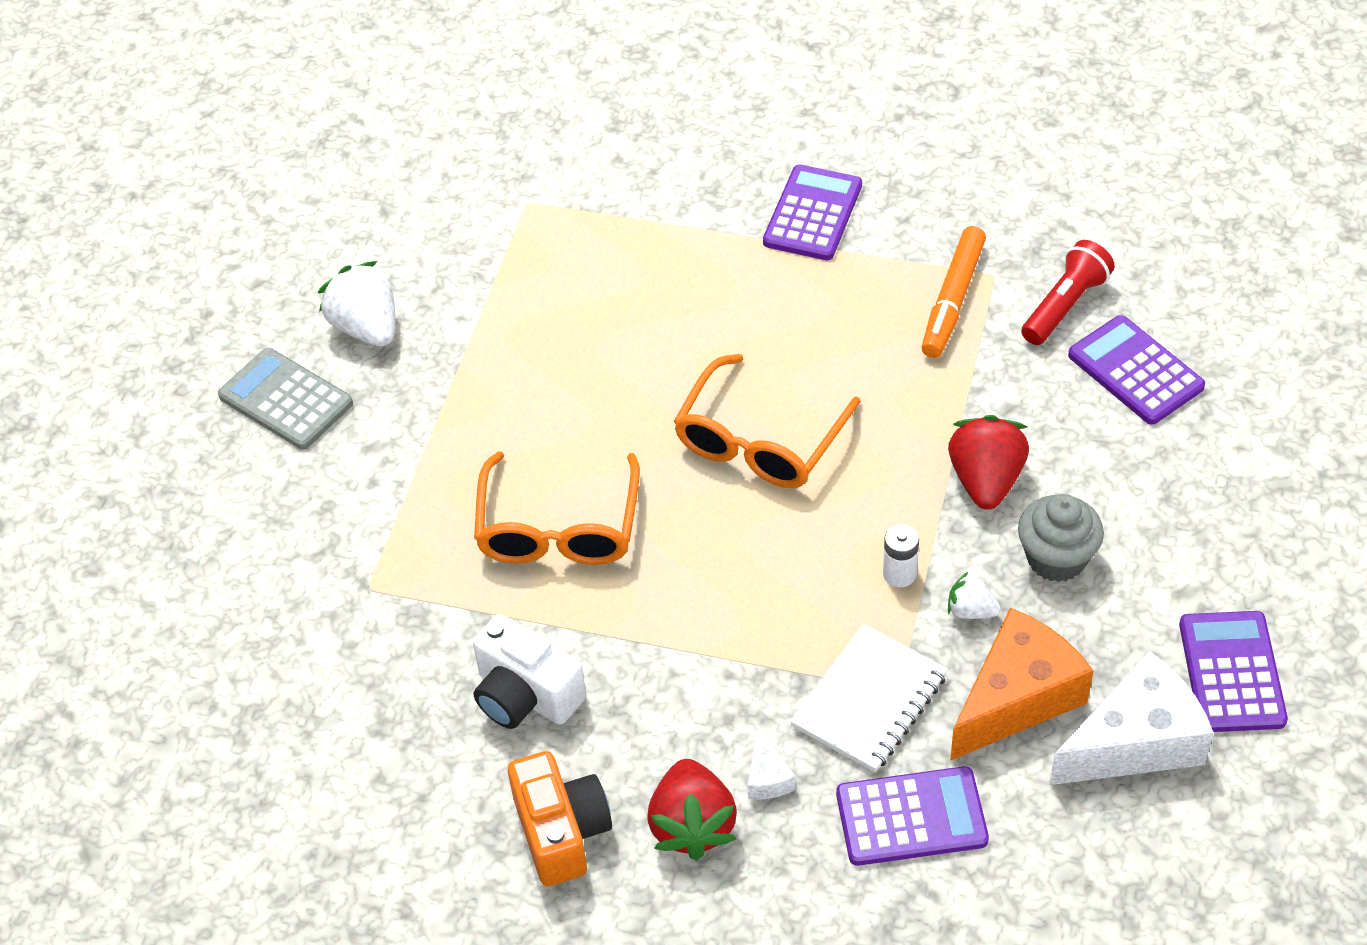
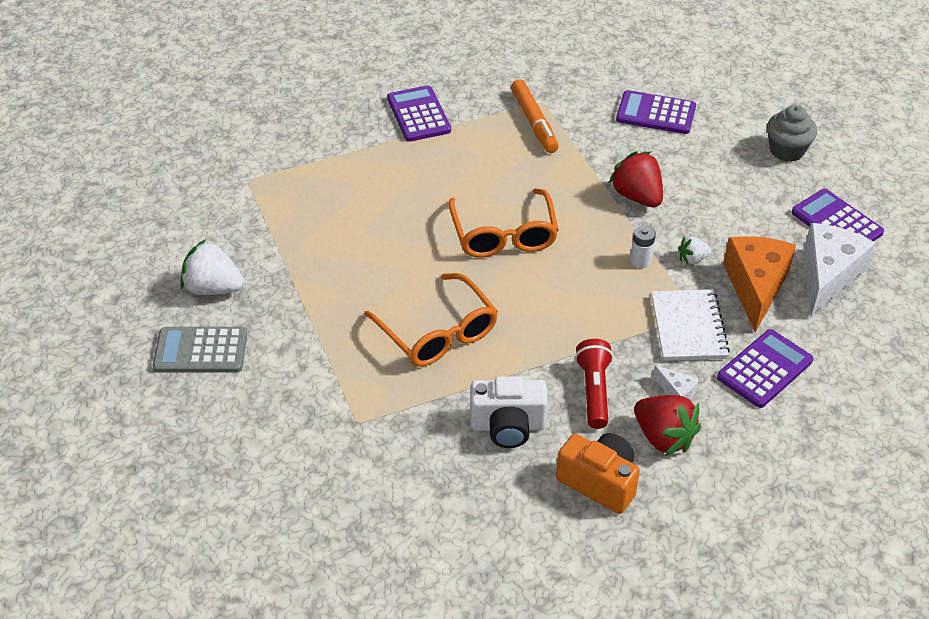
camera: 40 degrees left, 5 degrees down
(1056, 558) = (707, 214): grey cupcake -> grey cupcake (787, 150)
(1065, 305) = (592, 100): red flashlight -> red flashlight (594, 391)

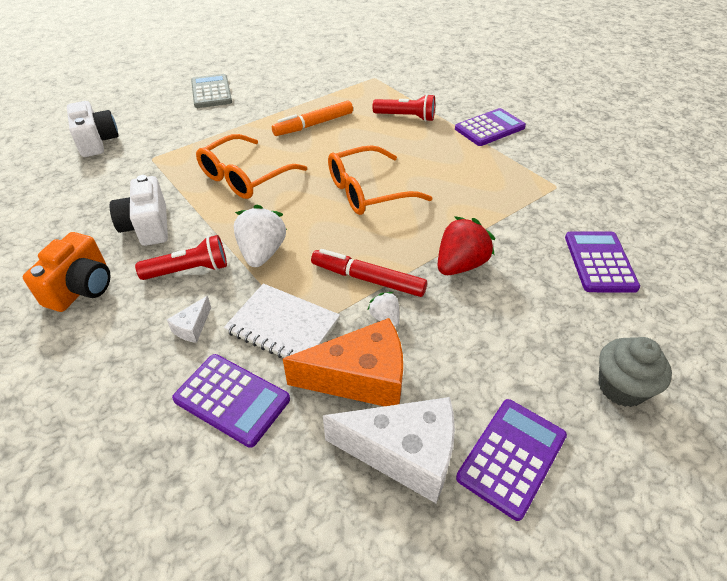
camera: 75 degrees right, 0 degrees up
(213, 288) = (267, 85): white strawberry -> white strawberry (262, 253)
(289, 484) = (97, 142): none -> white camera
(364, 173) = (406, 117): none -> red flashlight
(534, 122) = (524, 186): orange marker -> orange marker (313, 125)
(640, 260) = (368, 279): white battery -> red marker
(663, 437) = (132, 325): red strawberry -> none
(688, 327) = (283, 326): white notebook -> white notebook turned 45 degrees clockwise

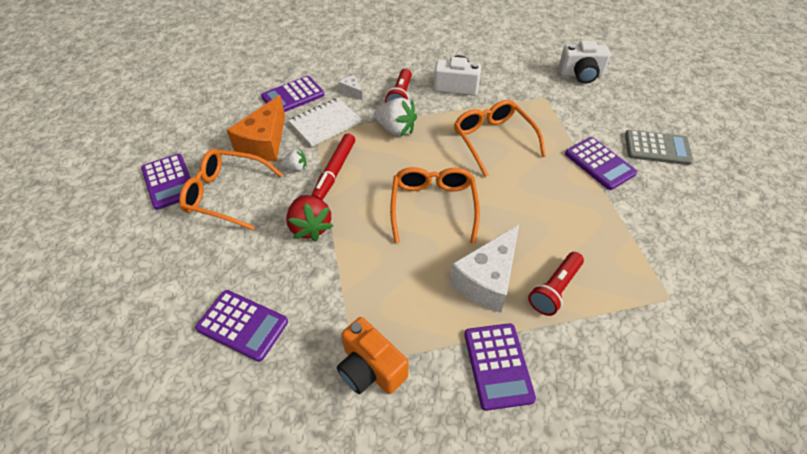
camera: 115 degrees right, 5 degrees up
(81, 288) = (413, 58): orange camera -> orange camera (370, 368)
(248, 115) = (599, 163): none -> purple calculator
(313, 125) = (564, 204): orange marker -> none
(368, 279) = (334, 171): red marker -> red marker turned 150 degrees clockwise
(404, 454) = (210, 143): white cheese -> white cheese (487, 279)
(478, 367) = (226, 194): none -> orange glasses
(621, 387) = (150, 257): grey cupcake -> none

